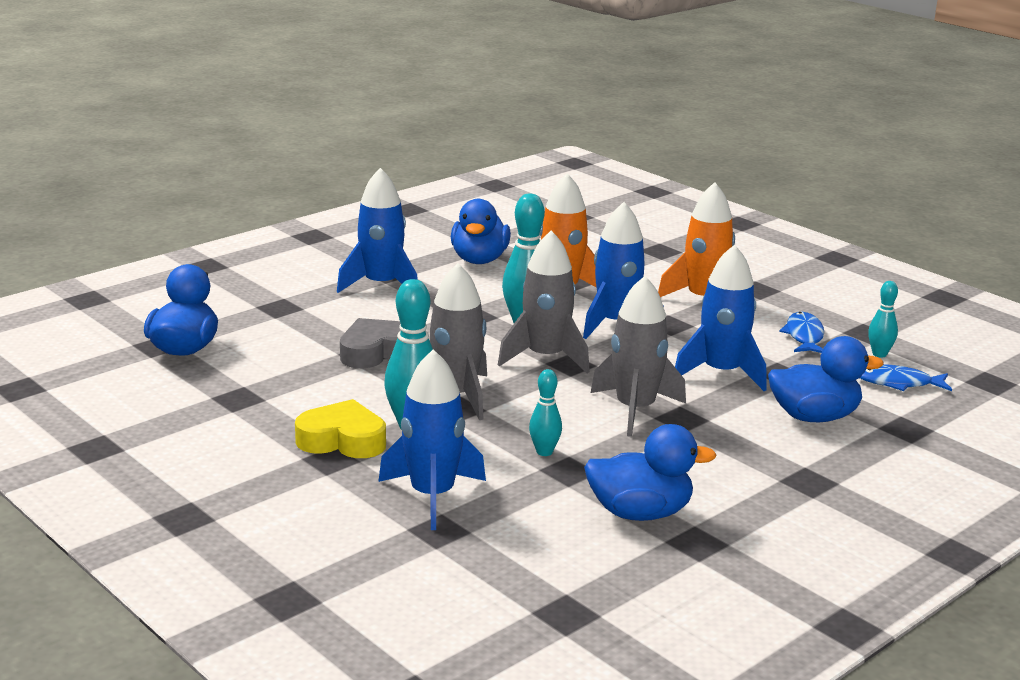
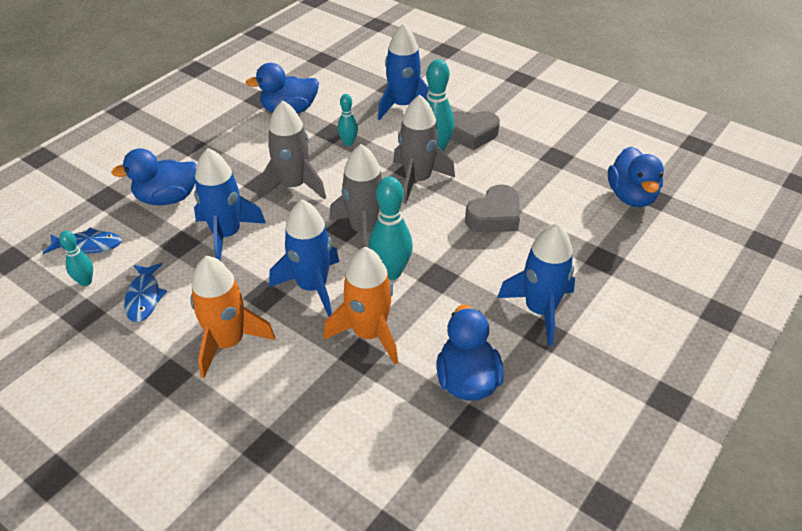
camera: 170 degrees right, 20 degrees up
(342, 440) = (471, 134): yellow heart -> grey heart

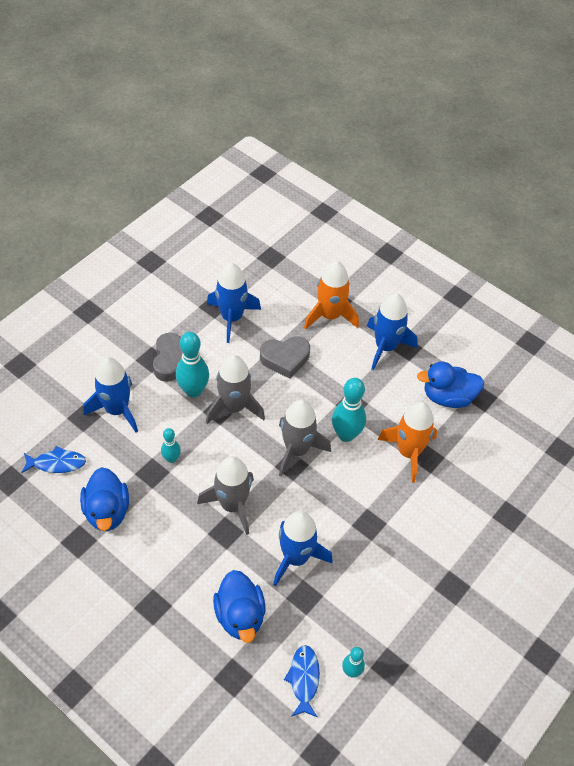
camera: 90 degrees left, 10 degrees up
(144, 297) = (371, 617): blue fish -> blue fish (57, 463)
(228, 343) = (419, 547): orange rocket -> orange rocket (330, 315)
(312, 287) = (360, 489): blue rocket -> blue rocket (232, 318)
(494, 216) = (285, 359): grey heart -> grey heart turned 120 degrees clockwise
(631, 196) = (269, 270): blue duck -> none

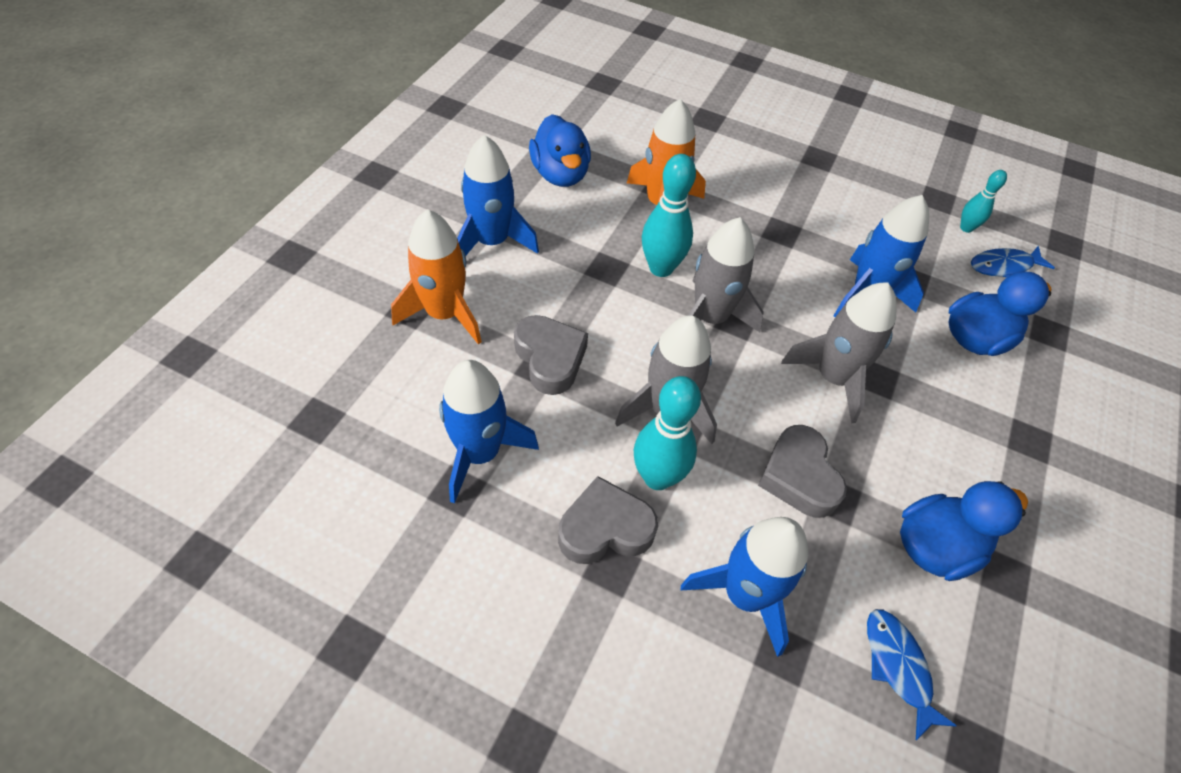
camera: 105 degrees left, 0 degrees up
(171, 458) = (799, 477): turquoise bowling pin -> grey heart

